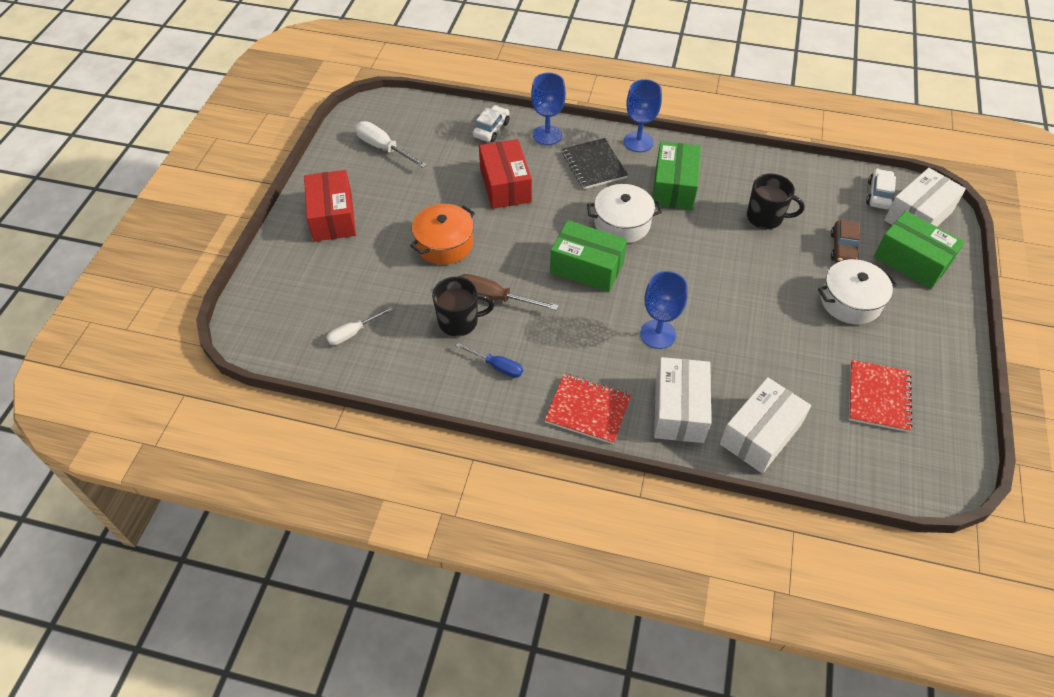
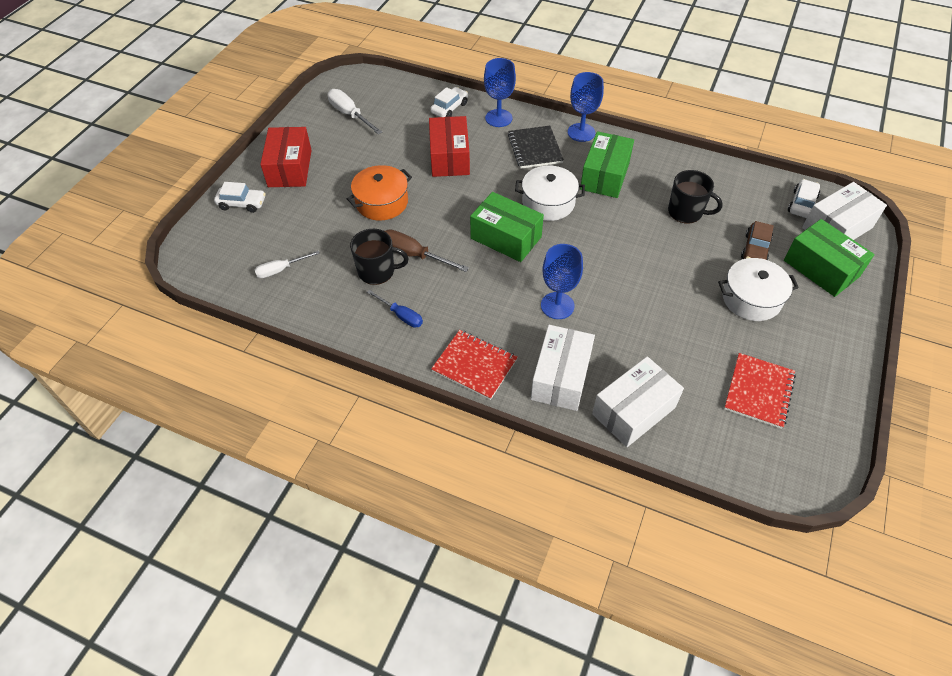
camera: 10 degrees right, 0 degrees up
(290, 264) = (242, 204): none -> white car

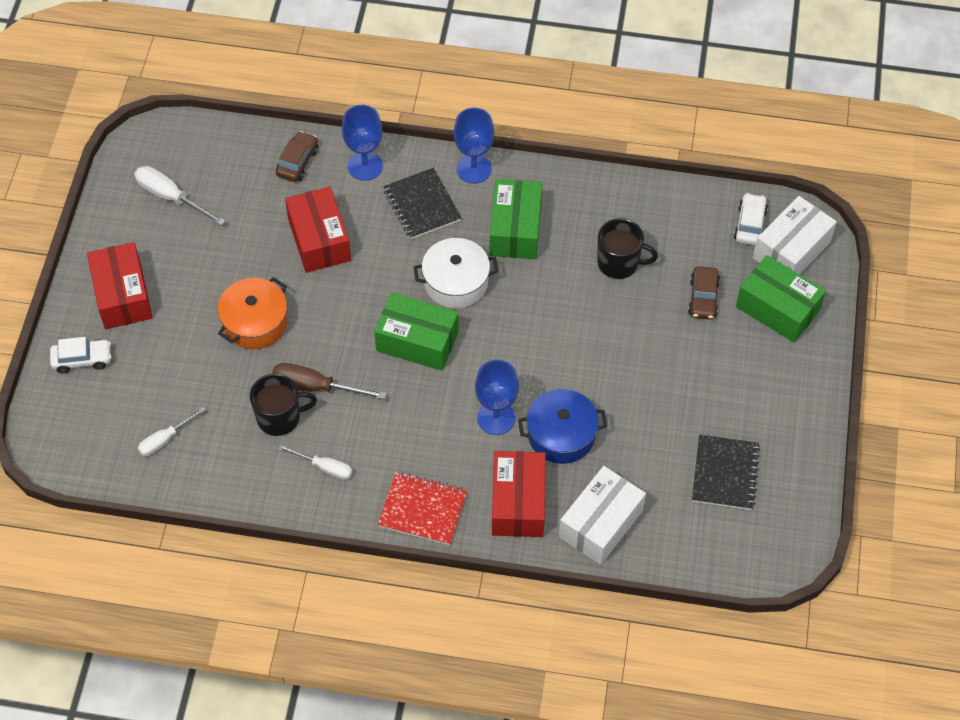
camera: 15 degrees left, 5 degrees up
(401, 315) = (324, 467): blue screwdriver -> white screwdriver
(449, 108) = (297, 162): white car -> brown car
(561, 377) = (518, 502): white box -> red box
(612, 330) = (561, 435): none -> blue pot
(751, 299) = (705, 364): white pot -> none
(759, 391) = (725, 473): red notebook -> black notebook

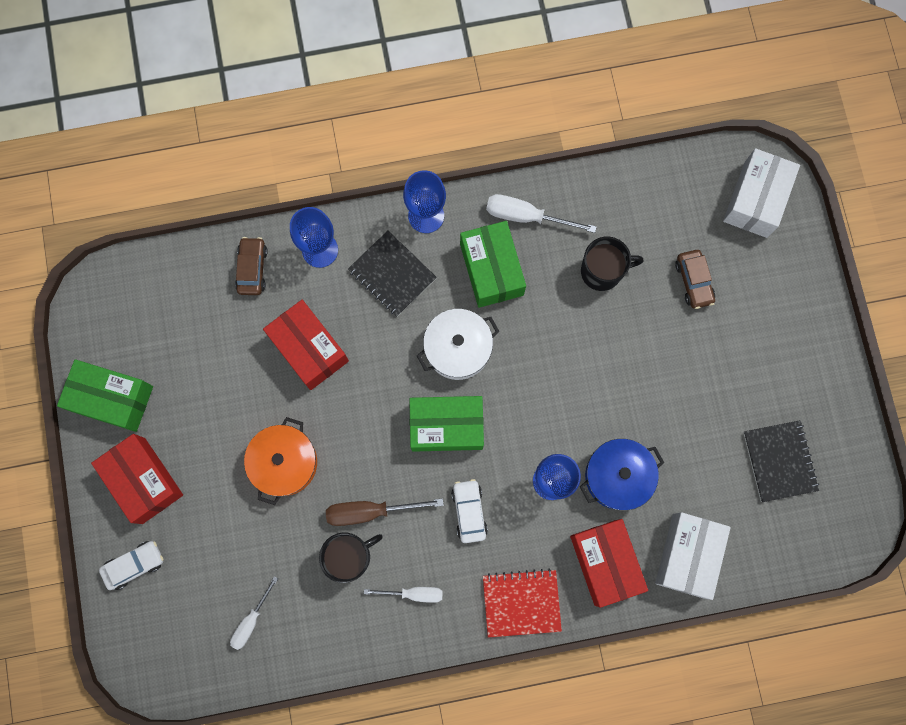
camera: 20 degrees left, 20 degrees up
(171, 197) = (144, 353): white screwdriver -> white screwdriver (526, 216)
(750, 225) = (708, 185): white car -> white car (469, 511)
(777, 308) = (765, 268): green box -> green box (112, 398)

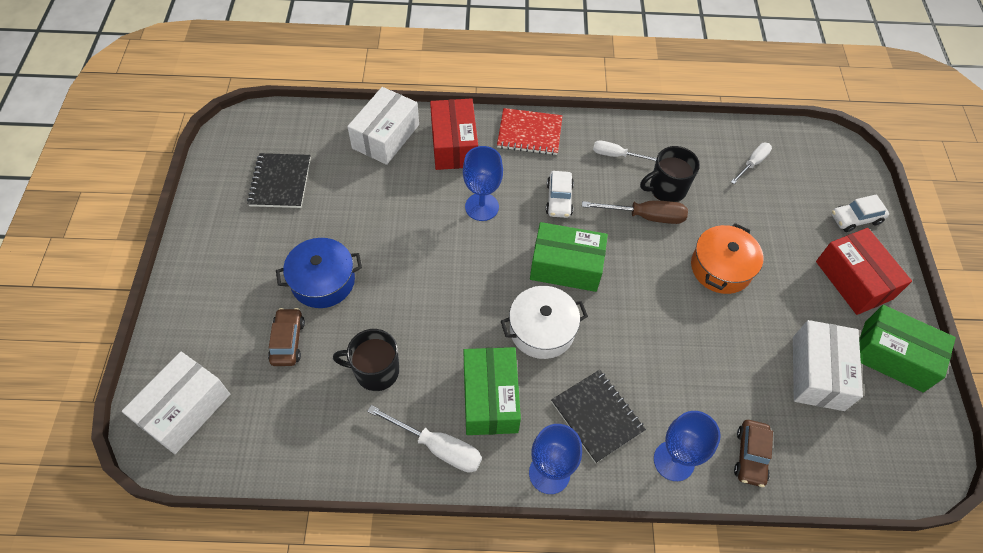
camera: 170 degrees left, 20 degrees down
(188, 363) = (817, 373): none -> white box
(309, 349) = (692, 361): red box -> none
(617, 476) = (423, 199): blue pot -> blue pot (323, 281)

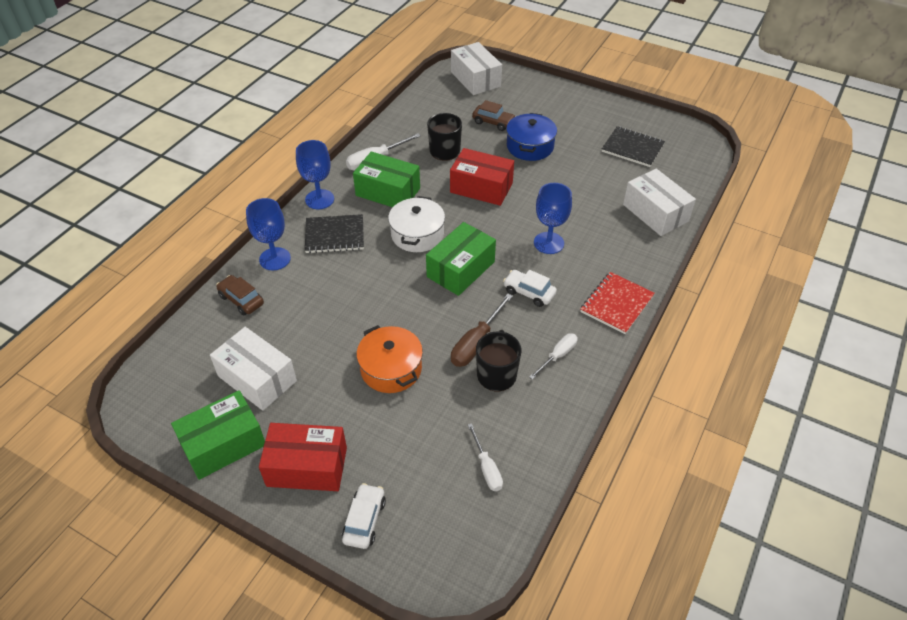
camera: 120 degrees right, 10 degrees down
(454, 145) = (626, 250): red box -> red box (481, 187)

